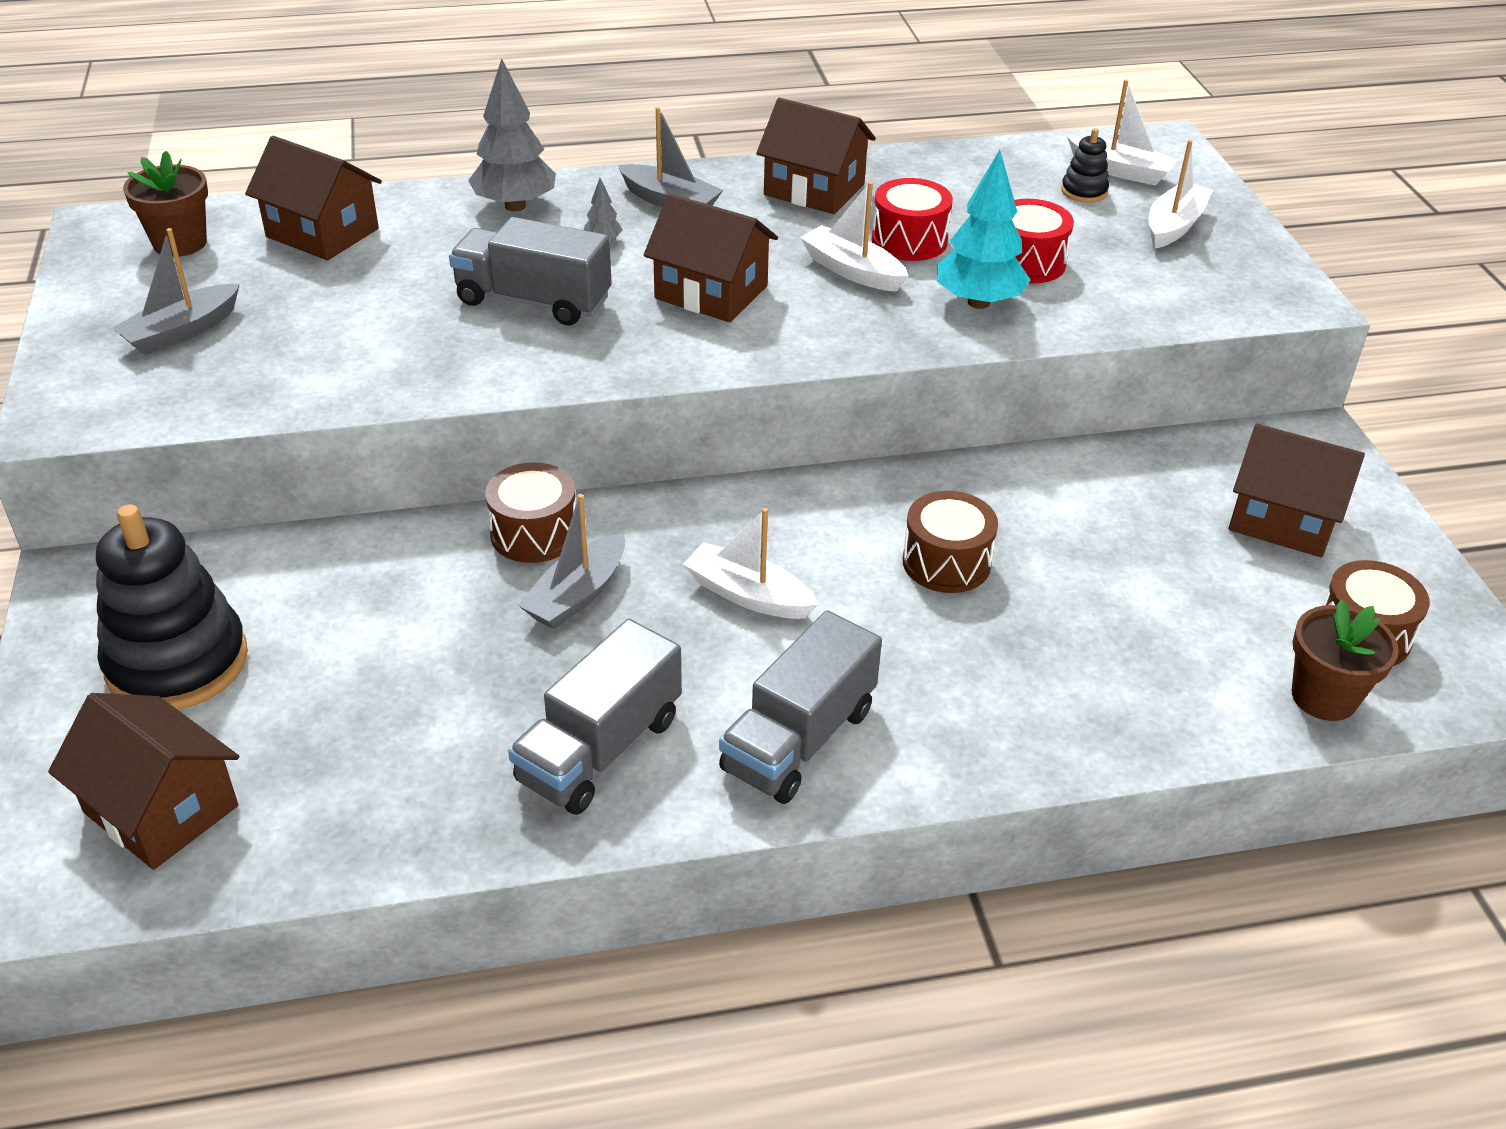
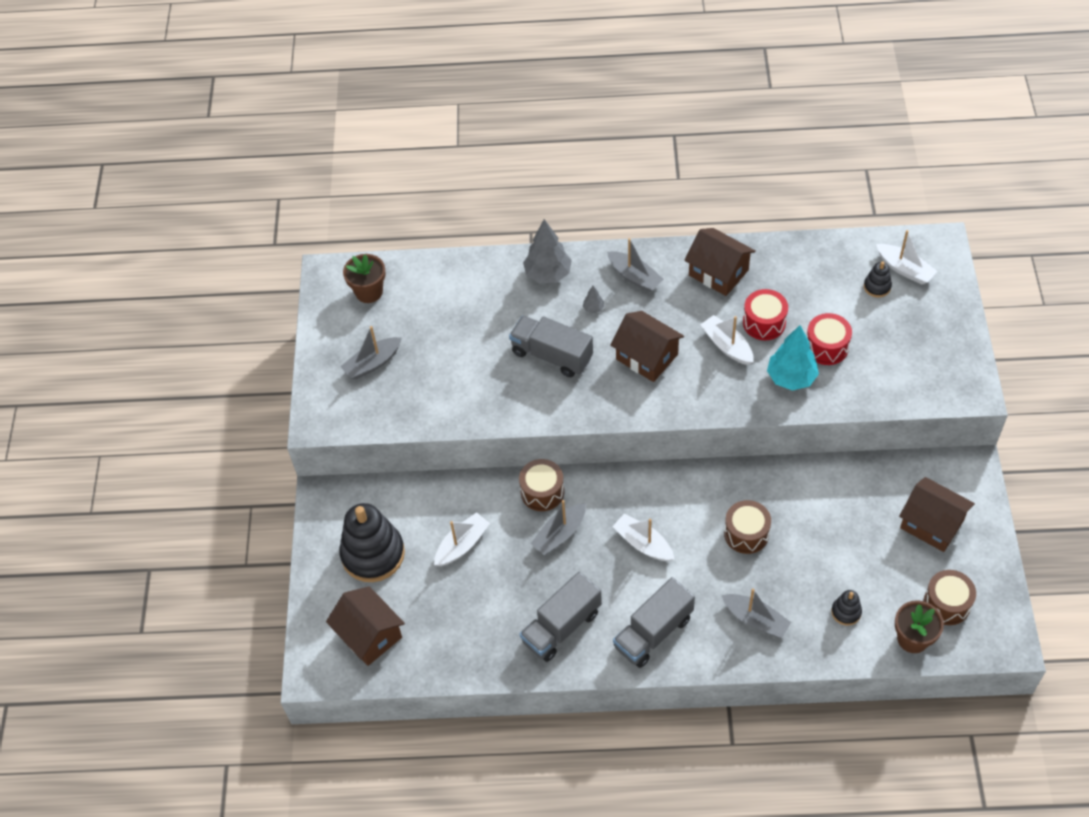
camera: 15 degrees right, 15 degrees up
(322, 233) = (443, 289): brown house -> none
(1004, 696) = (755, 620): none -> grey boat
(1174, 226) = (921, 322): white boat -> white boat (462, 545)
(1178, 666) = (846, 612): none -> black stacking toy

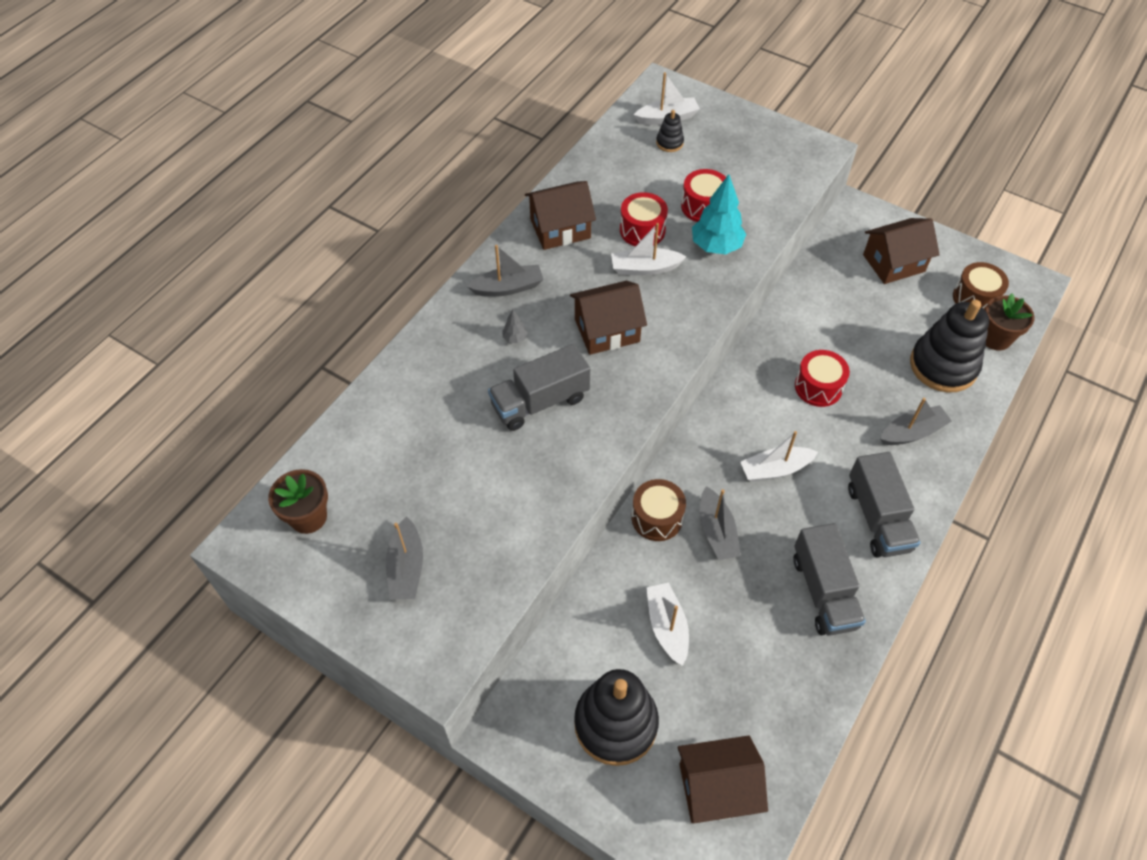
camera: 60 degrees left, 0 degrees up
(548, 274) = (440, 349): grey tree -> none
(746, 533) = (818, 387): brown drum -> red drum
(846, 612) = (943, 366): black stacking toy -> black stacking toy, size x2.24

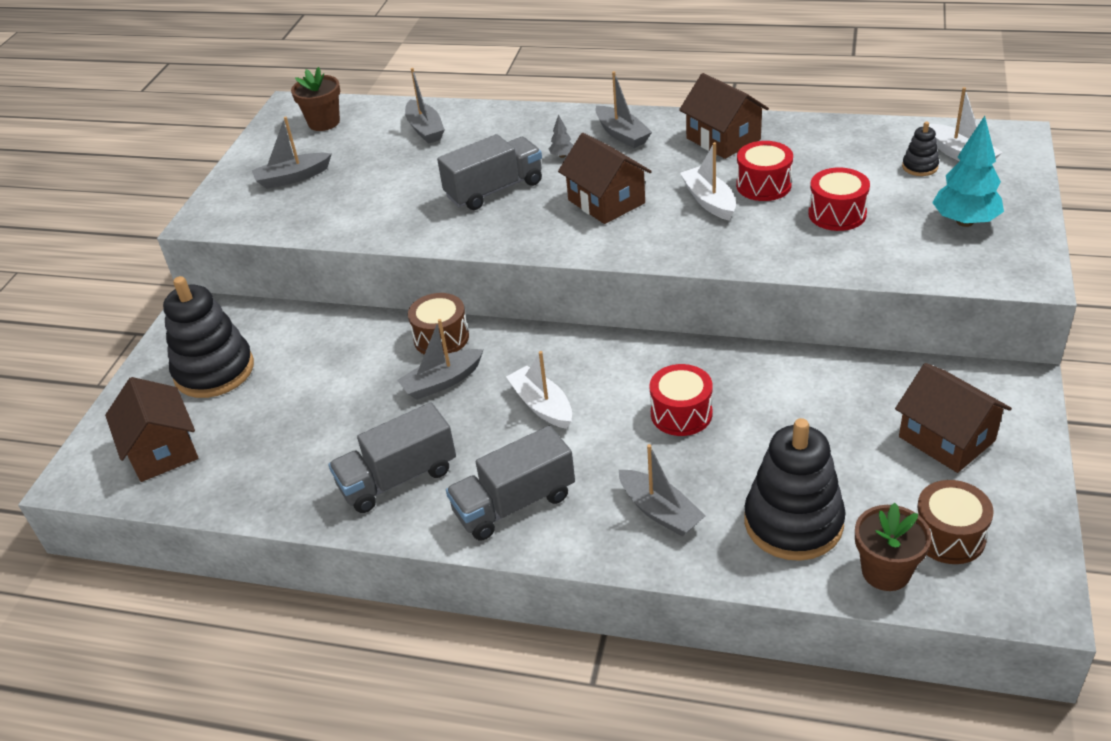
camera: 75 degrees right, 15 degrees down
(391, 429) = (425, 129): none -> grey boat
(540, 401) = (494, 190): grey truck -> grey truck turned 105 degrees clockwise
(667, 626) = (321, 376): white boat -> none
(716, 246) = (781, 237): turquoise tree -> turquoise tree (964, 222)

